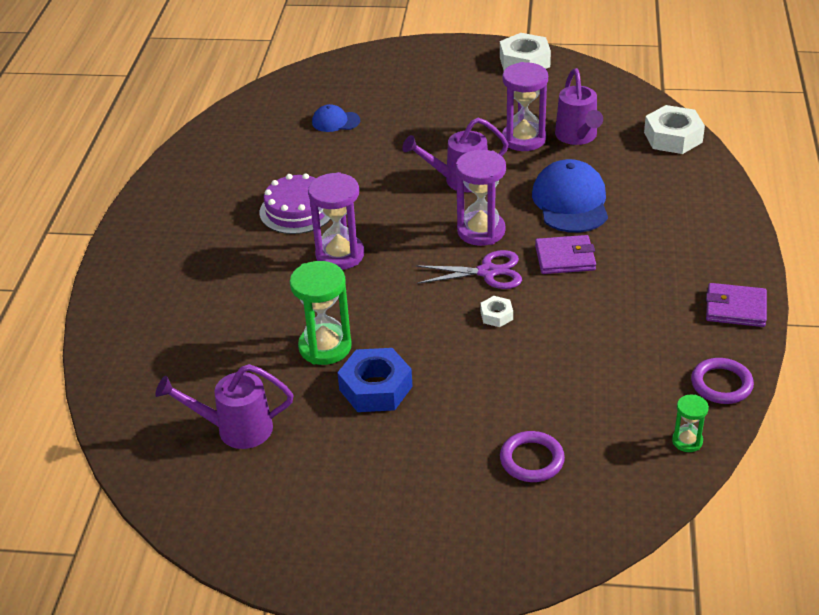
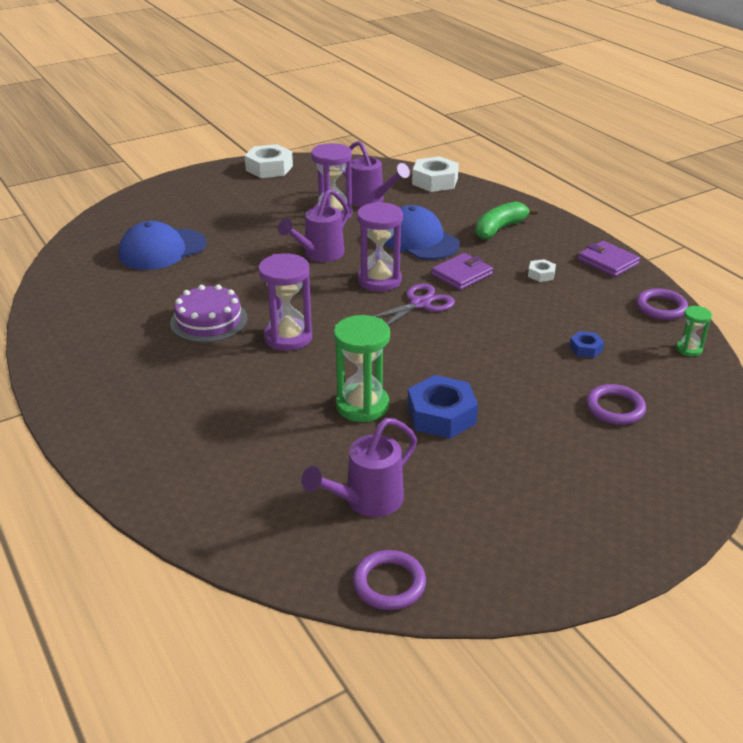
camera: 40 degrees left, 5 degrees down
(178, 500) = (389, 583): none -> purple ring
(335, 121) = (162, 250): blue cap -> blue cap, size x1.88
(496, 315) = (464, 328): white nut -> white nut (541, 274)
(583, 390) = (585, 348): none -> blue nut
(669, 221) = (499, 229): none -> green banana
(735, 308) = (608, 262): purple wallet -> purple wallet turned 75 degrees clockwise

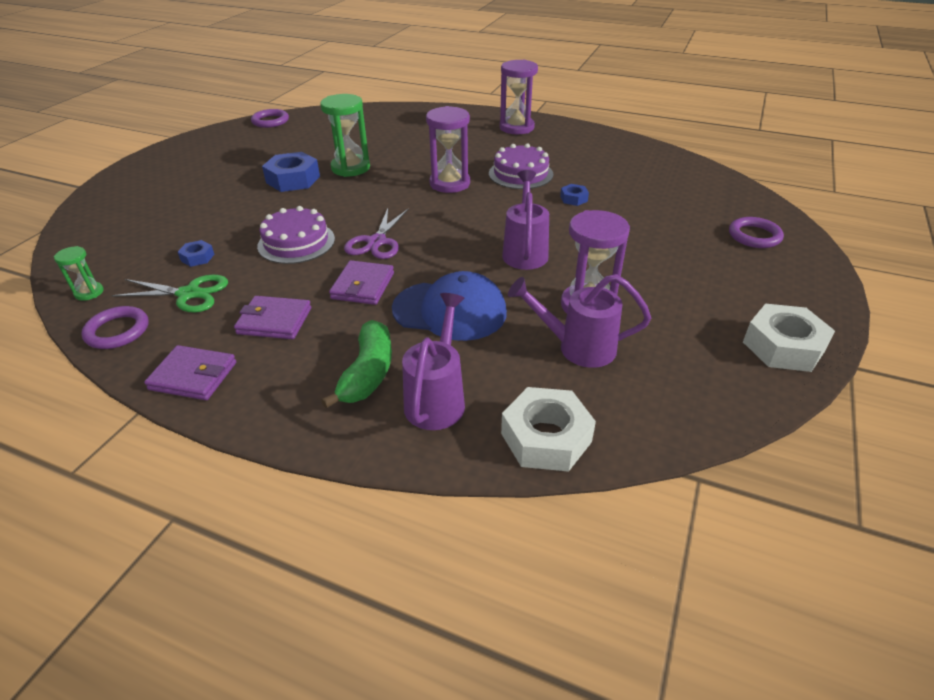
camera: 145 degrees right, 5 degrees up
(162, 250) = (657, 203): blue cap -> none
(212, 278) = (573, 199): none -> blue nut
(367, 501) = (306, 137): purple watering can -> purple watering can (437, 398)
(379, 280) = (437, 249): purple hourglass -> purple hourglass (516, 128)
(488, 330) = (296, 242): none -> purple cake
(541, 274) = (274, 321): white nut -> purple wallet
(600, 317) = (189, 294): none -> green scissors
(615, 408) = (162, 222): purple ring -> purple ring (754, 236)

